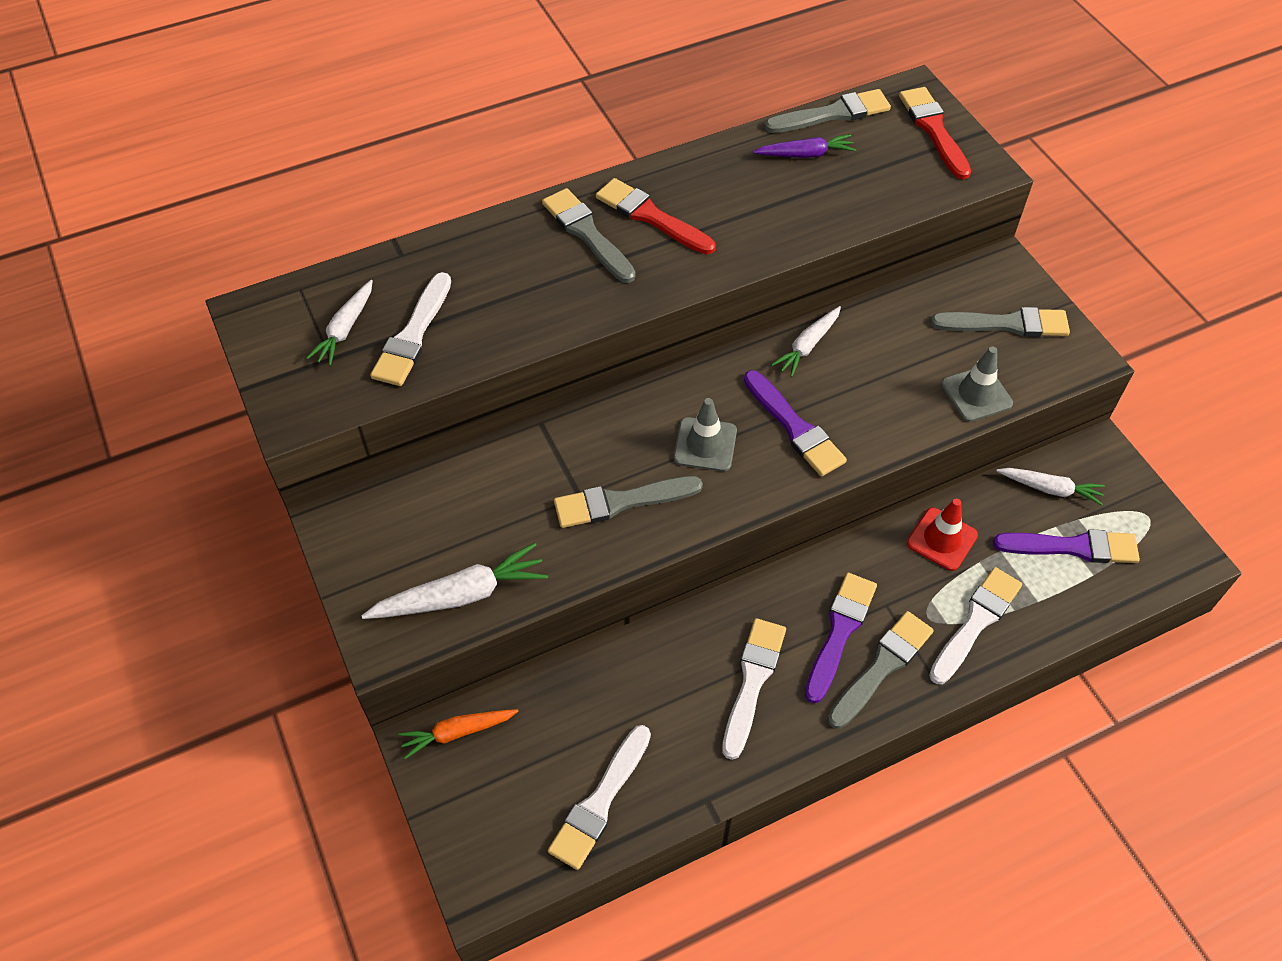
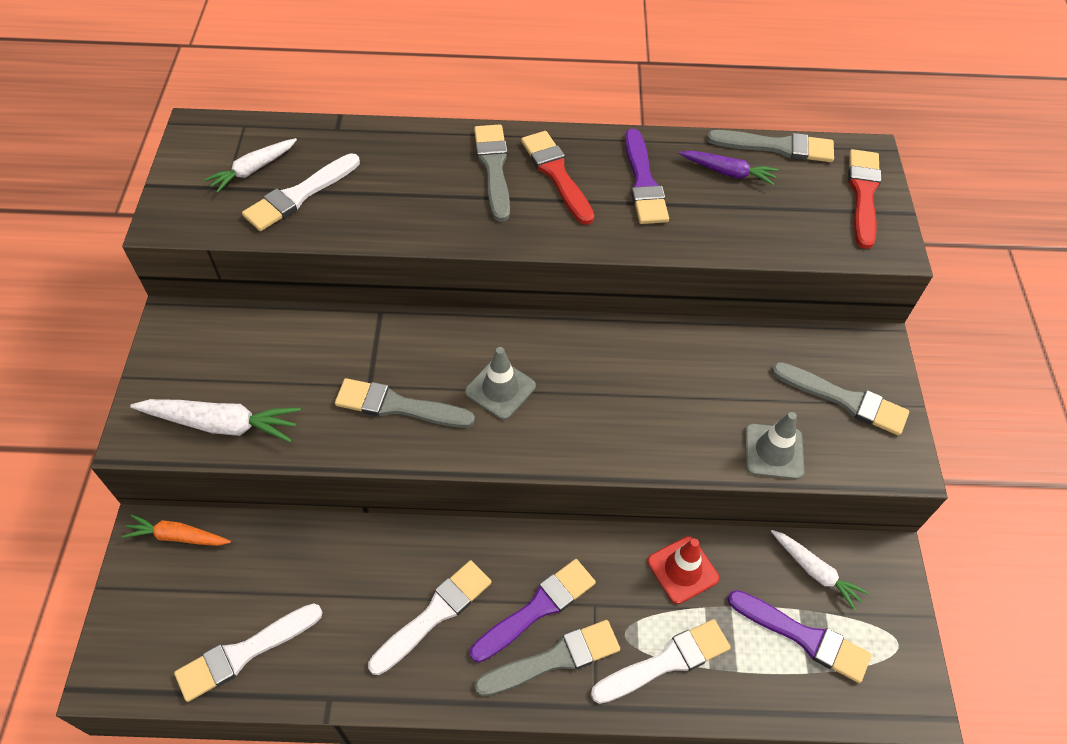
camera: 25 degrees right, 0 degrees up
(795, 427) = (587, 408): purple brush -> purple brush (643, 182)
(807, 346) = (645, 342): white carrot -> none

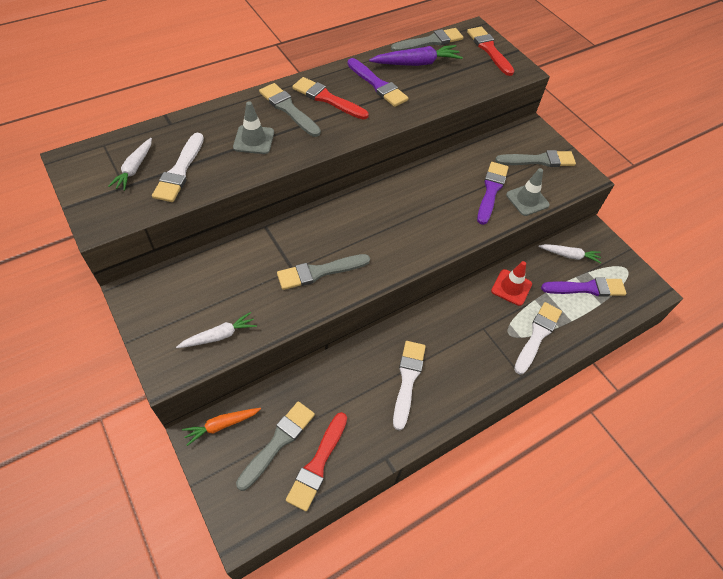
camera: 35 degrees left, 0 degrees up
(222, 424) = (219, 335): white carrot -> white carrot, size x0.65
(244, 653) = (318, 464): white brush -> red brush
(500, 389) = (369, 235): grey traffic cone -> grey traffic cone (254, 140)
(537, 608) = (457, 346): purple brush -> purple brush (491, 190)
(554, 659) = (485, 365): grey brush -> grey brush (278, 442)
(728, 172) = (416, 63): purple carrot -> purple carrot, size x1.53

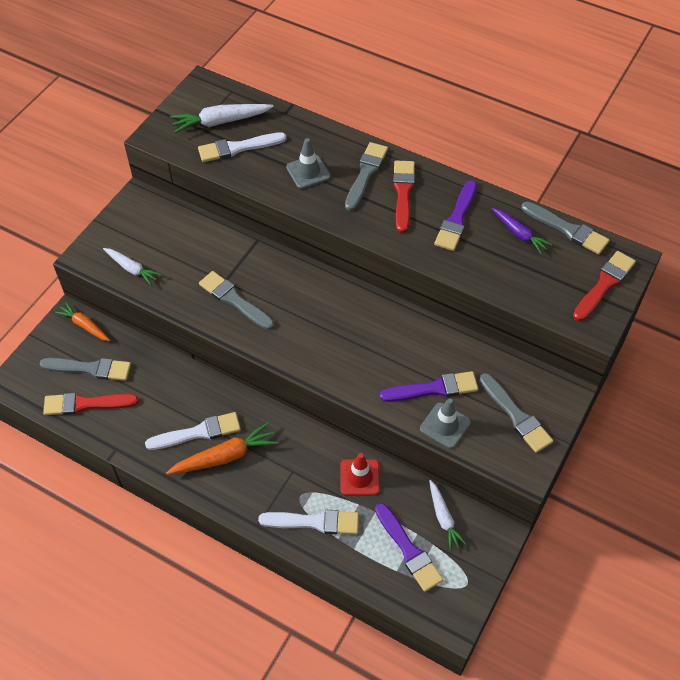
camera: 65 degrees right, 0 degrees up
(134, 168) = (220, 122): white carrot -> white carrot, size x1.53
(416, 63) = (519, 234): purple carrot -> purple carrot, size x0.65
(443, 370) = (225, 456): none -> orange carrot

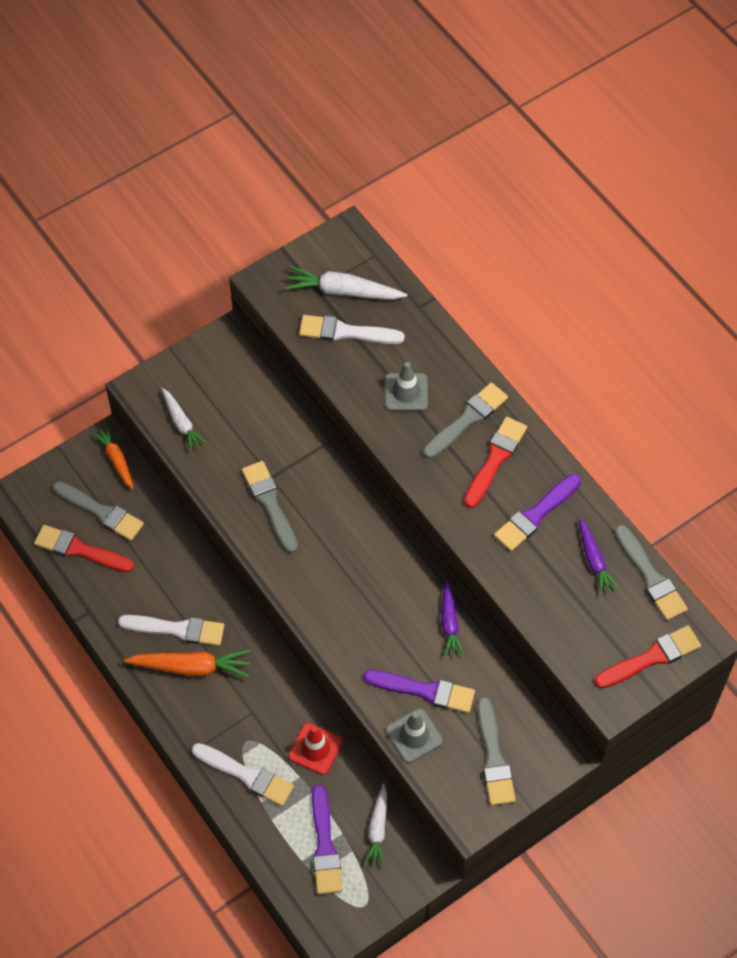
camera: 25 degrees right, 5 degrees up
(424, 331) = (449, 623): none -> purple carrot

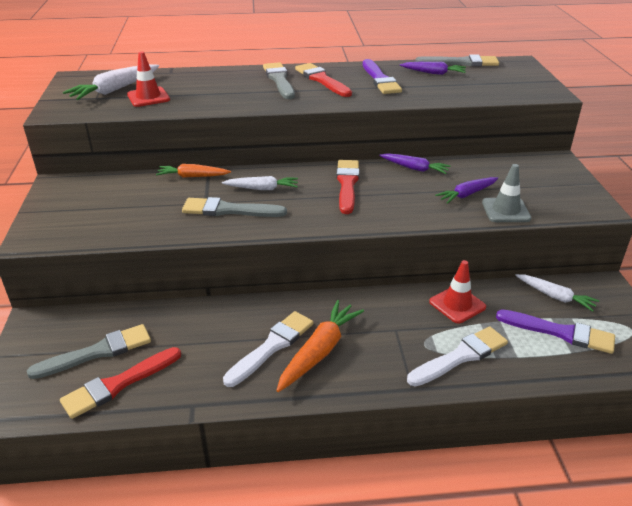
camera: 60 degrees left, 25 degrees down
(116, 460) = (59, 321): orange carrot -> orange carrot (192, 176)
(182, 423) = (97, 228): white carrot -> white carrot (262, 188)
(345, 332) = (148, 97): white brush -> red traffic cone
(406, 392) = (229, 91): grey traffic cone -> none
(424, 691) = (467, 194): purple brush -> purple carrot
(494, 757) = (545, 184): grey brush -> none
(651, 657) = (523, 76): red brush -> red brush (347, 184)

